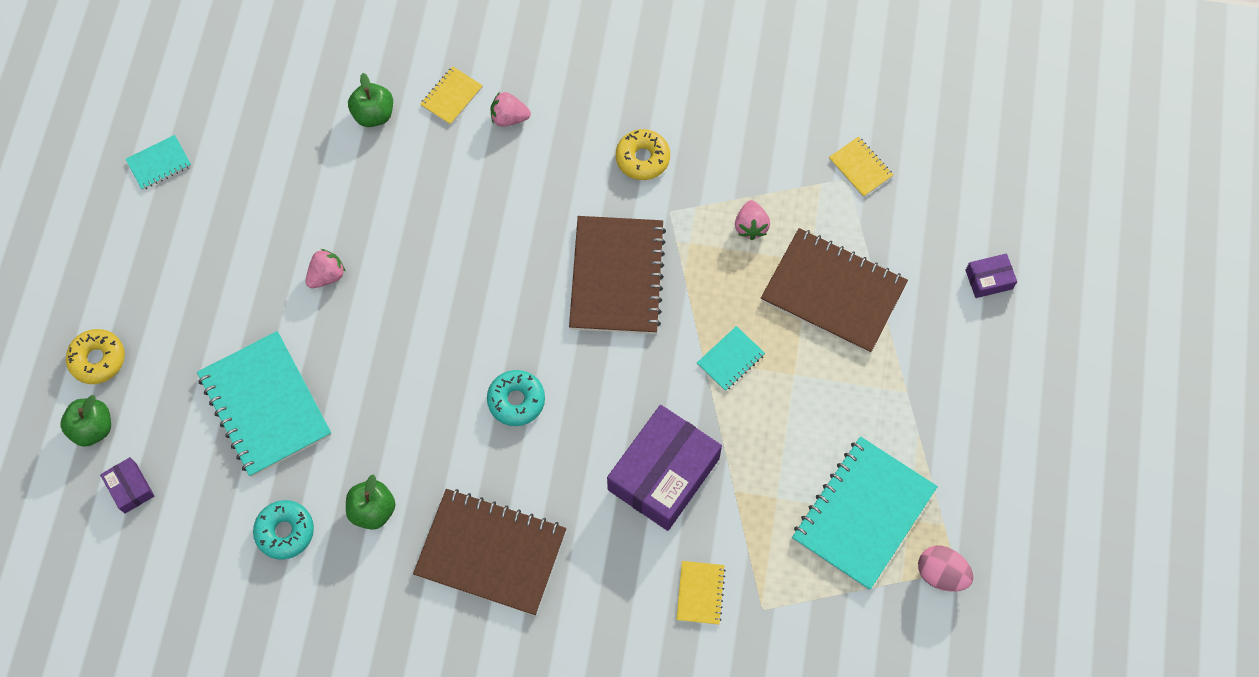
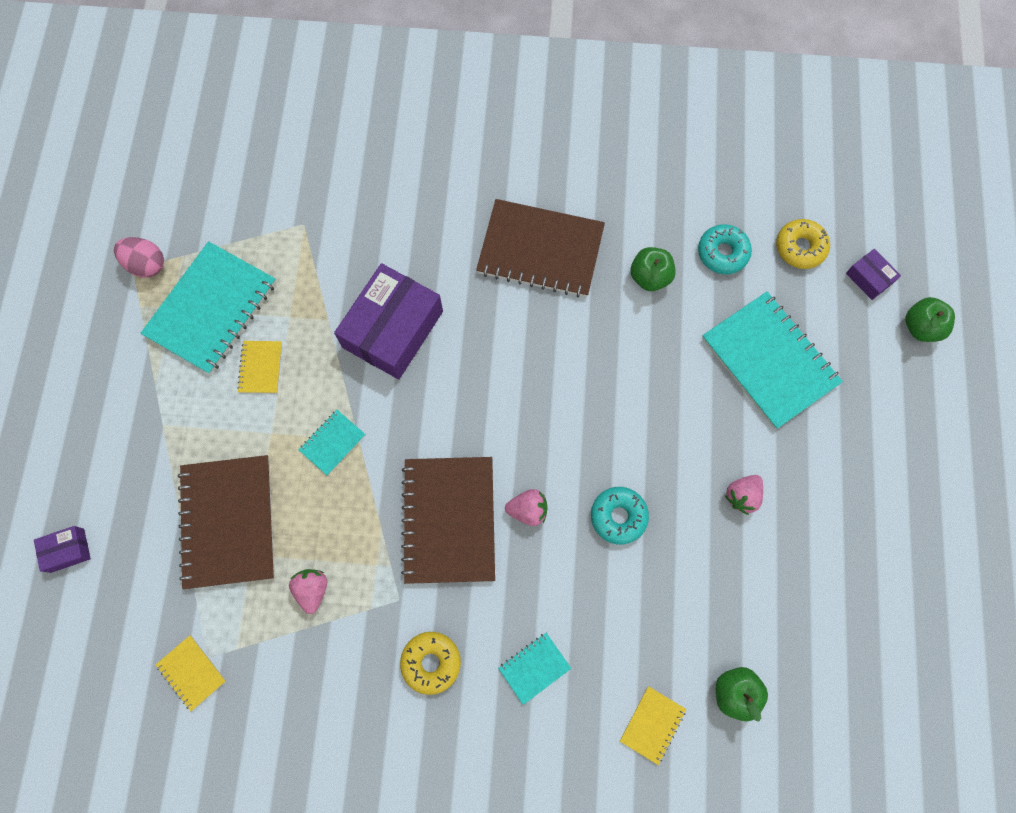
camera: 175 degrees right, 5 degrees up
(98, 359) = (939, 391): yellow donut -> yellow donut (800, 247)
(159, 163) = (951, 609): turquoise notebook -> turquoise notebook (534, 668)
(509, 118) = (583, 702): pink strawberry -> pink strawberry (528, 510)
(516, 400) = (535, 385): turquoise donut -> turquoise donut (618, 516)
(700, 593) = (356, 232): yellow notebook -> yellow notebook (261, 367)
(833, 292) = (229, 522): brown notebook -> brown notebook turned 60 degrees clockwise

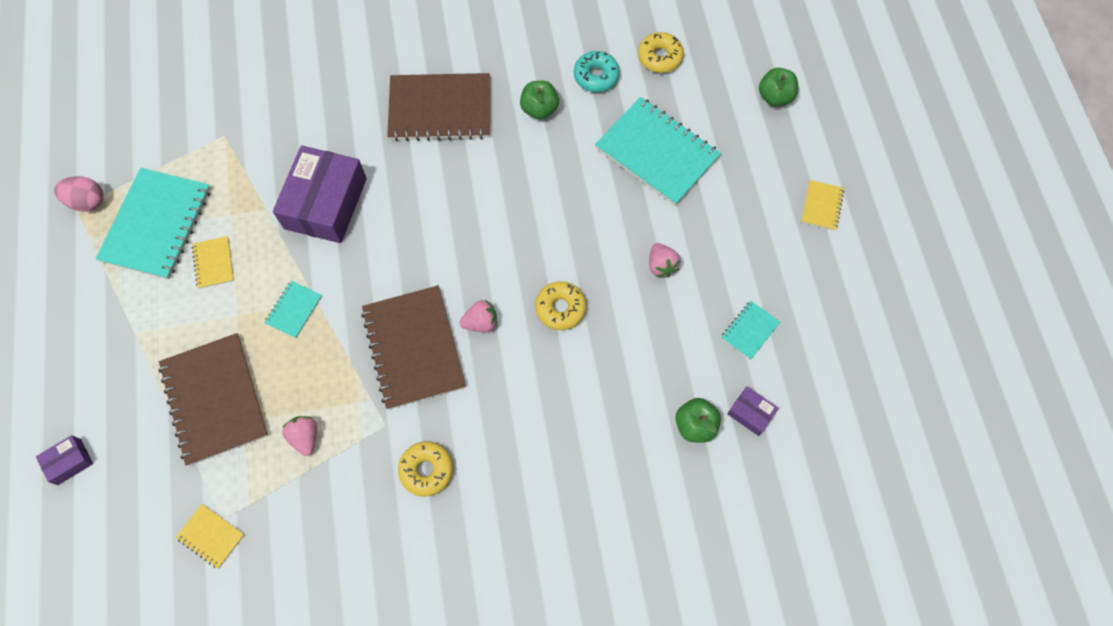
camera: 15 degrees left, 5 degrees down
(534, 668) = (518, 450): turquoise notebook -> turquoise notebook (750, 330)
(618, 516) = (560, 308): turquoise donut -> yellow donut
(652, 724) = (632, 470): yellow notebook -> yellow notebook (821, 206)
(742, 496) = (661, 265): pink strawberry -> pink strawberry turned 45 degrees counterclockwise
(869, 278) = (723, 68): purple box -> purple box (750, 413)

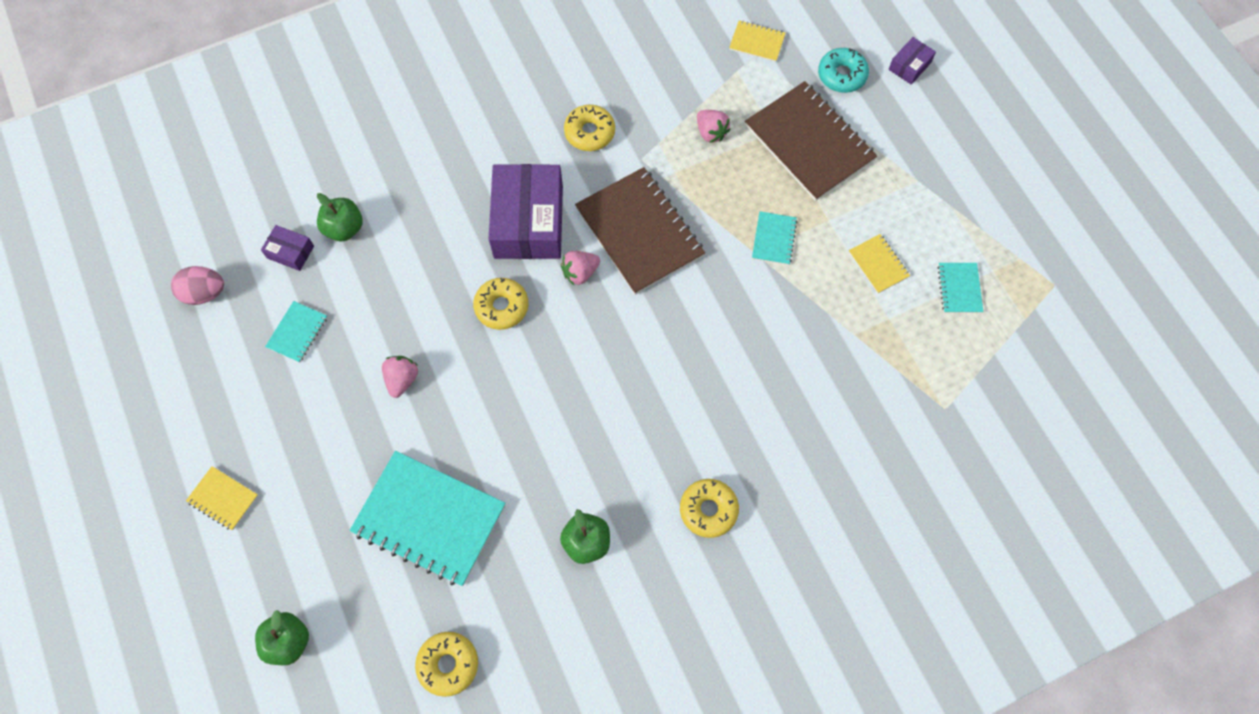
camera: 165 degrees right, 0 degrees up
(88, 201) = (1047, 295): pink egg -> pink egg (204, 293)
(157, 225) = (959, 288): turquoise notebook -> turquoise notebook, size x0.46
(325, 203) = (792, 357): purple box -> purple box (528, 222)
(440, 109) = (708, 510): brown notebook -> yellow donut
(596, 76) = (526, 611): turquoise donut -> turquoise donut (842, 75)
(661, 265) = (402, 379): pink strawberry -> pink strawberry turned 45 degrees clockwise
(821, 206) = (223, 498): yellow notebook -> yellow notebook turned 60 degrees counterclockwise

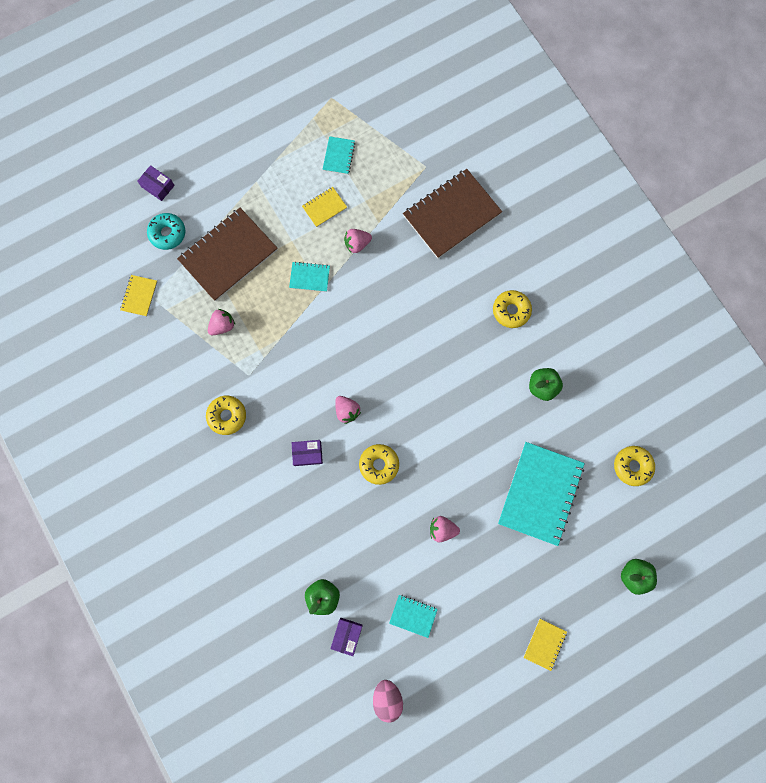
camera: 95 degrees left, 10 degrees up
(528, 222) = (307, 453): purple box -> purple box, size x0.45
(639, 232) = (311, 371): brown notebook -> brown notebook (451, 215)
(821, 303) = (357, 244): none -> pink strawberry
(959, 288) = (339, 156): turquoise notebook -> turquoise notebook turned 75 degrees counterclockwise

